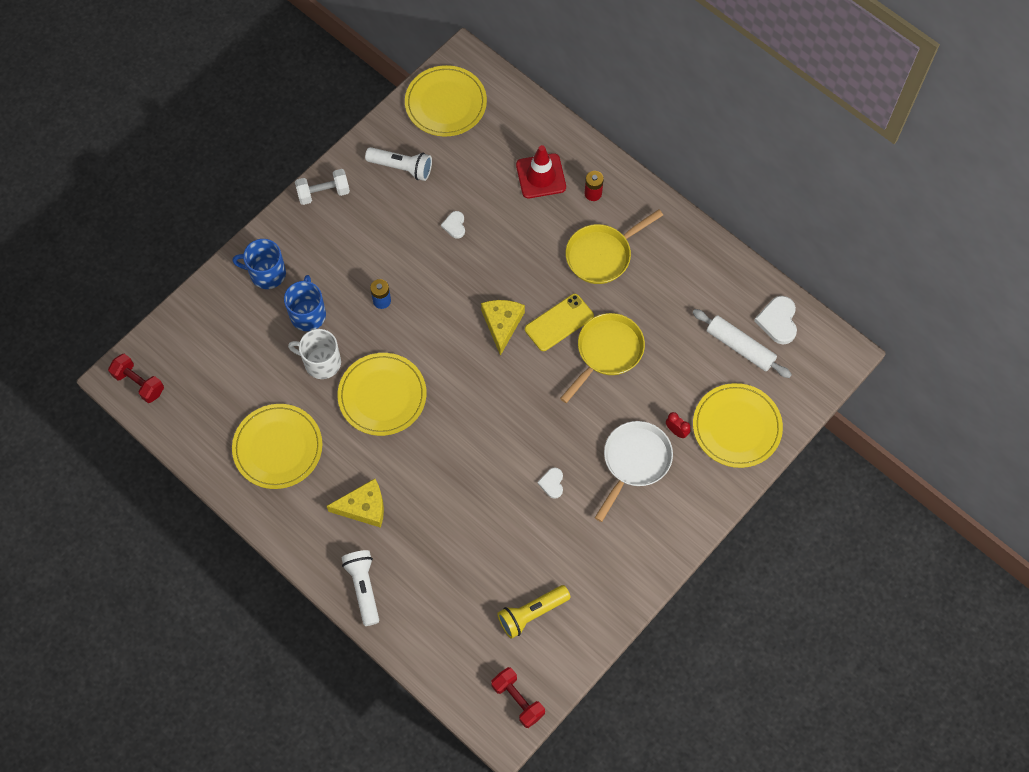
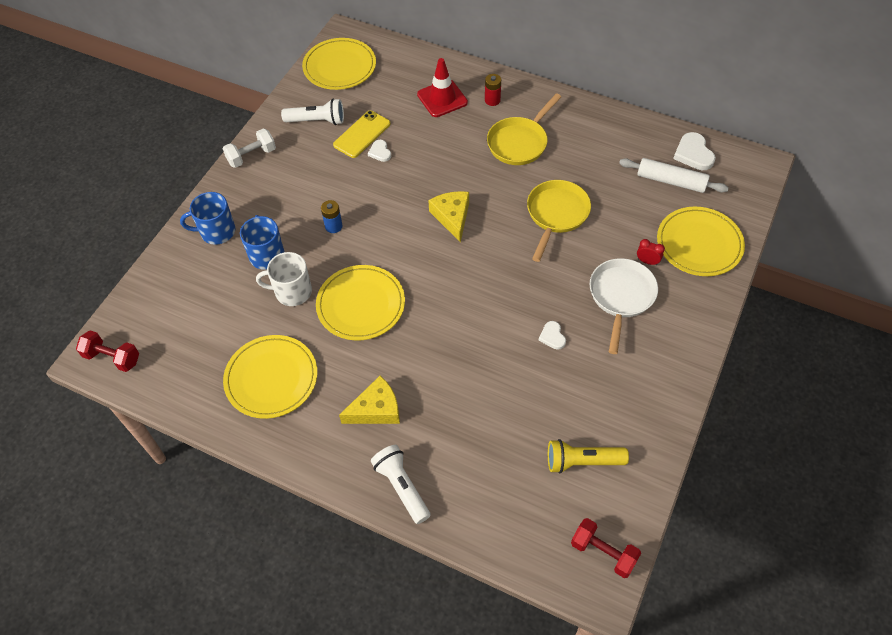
camera: 15 degrees left, 10 degrees down
(531, 613) = (582, 462): yellow flashlight -> yellow flashlight turned 45 degrees clockwise
(559, 322) = (503, 203): yellow phone -> yellow phone (362, 134)

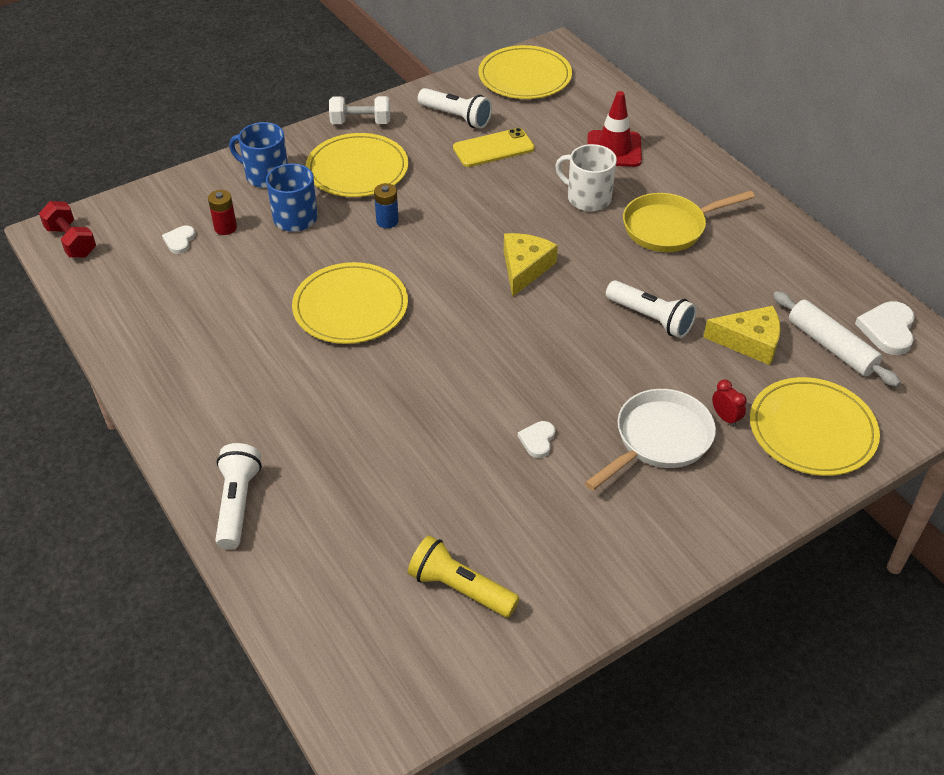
camera: 30 degrees right, 10 degrees down
(271, 378) = (199, 332): yellow plate -> yellow plate (357, 169)
(292, 292) = (291, 262): white mug -> white mug (588, 198)
(376, 409) = (278, 414): yellow cheese -> yellow cheese (749, 342)
(380, 152) = (498, 172): white heart -> white heart (180, 241)
(492, 100) = (672, 173): red battery -> red battery (225, 228)
(556, 214) = (651, 318): yellow pan -> white flashlight
(603, 552) = (401, 699): red dumbbell -> none

